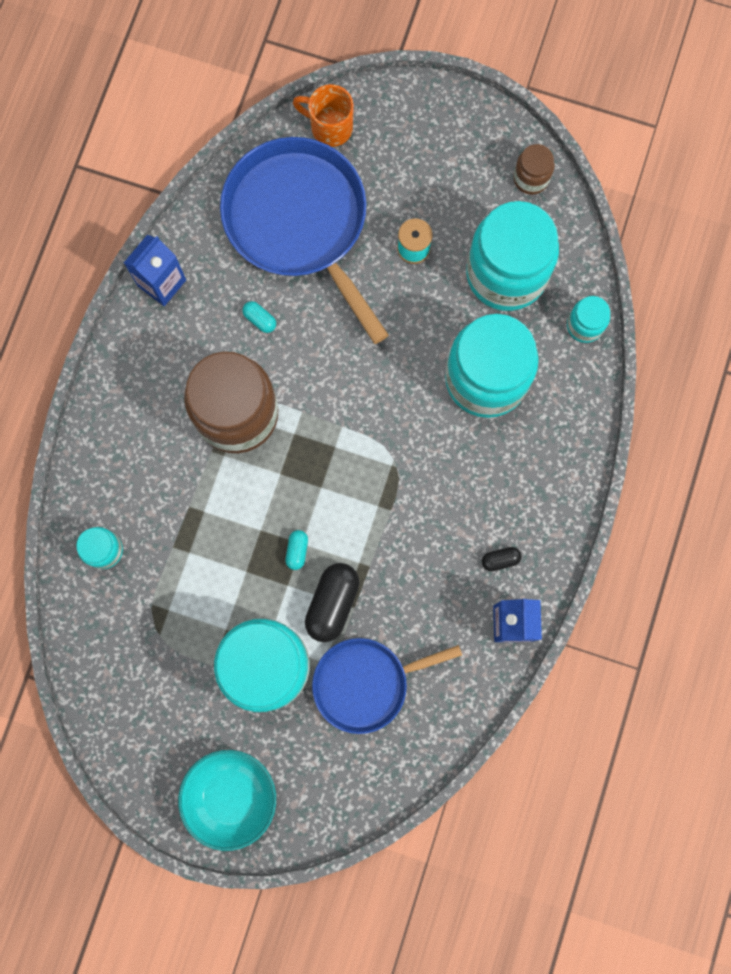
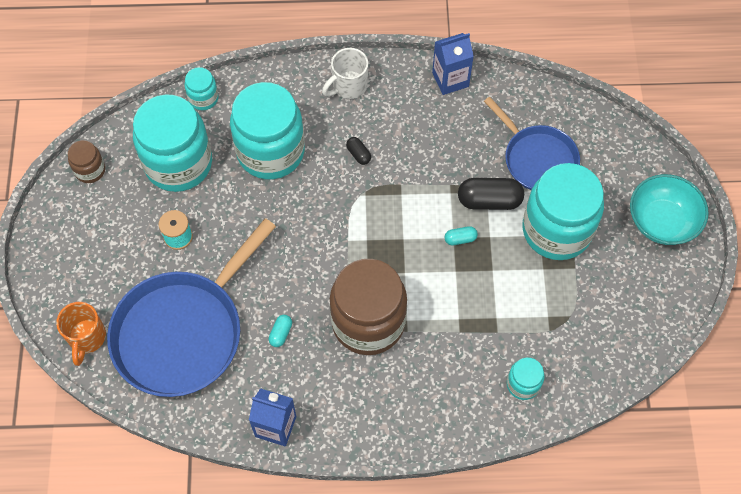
camera: 110 degrees left, 15 degrees down
(500, 560) = (407, 100): black capsule -> black capsule (358, 154)
(544, 497) = (348, 86): none -> white mug

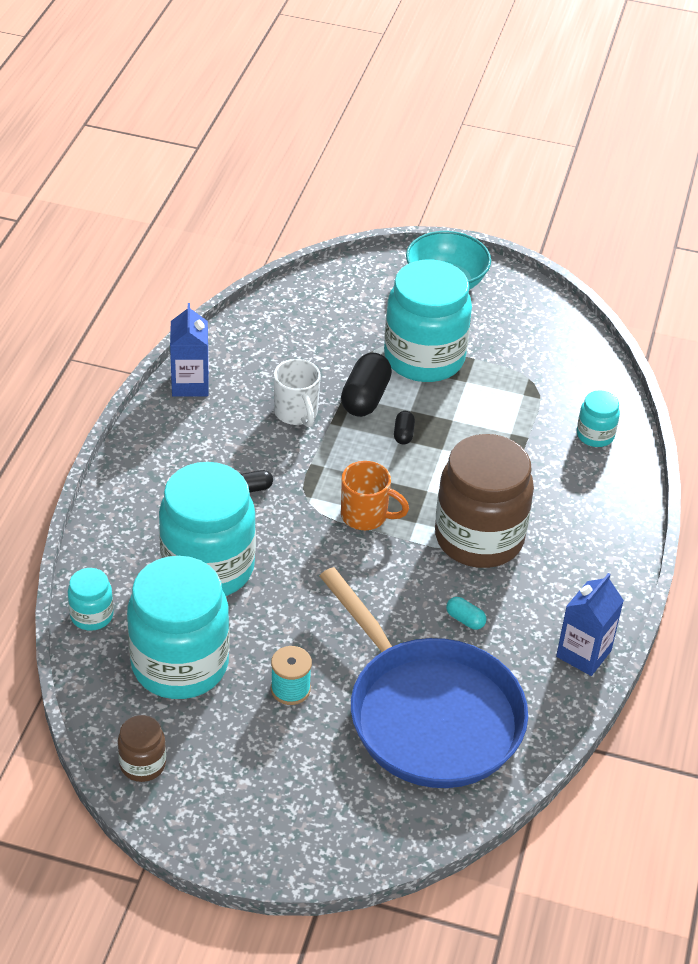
camera: 75 degrees left, 20 degrees down
(87, 338) = (401, 820): orange mug -> orange mug (366, 516)
(348, 86) = (151, 472): white mug -> white mug (296, 413)
(460, 239) = (403, 434): turquoise capsule -> black capsule
(537, 159) = (330, 347): blue pan -> none

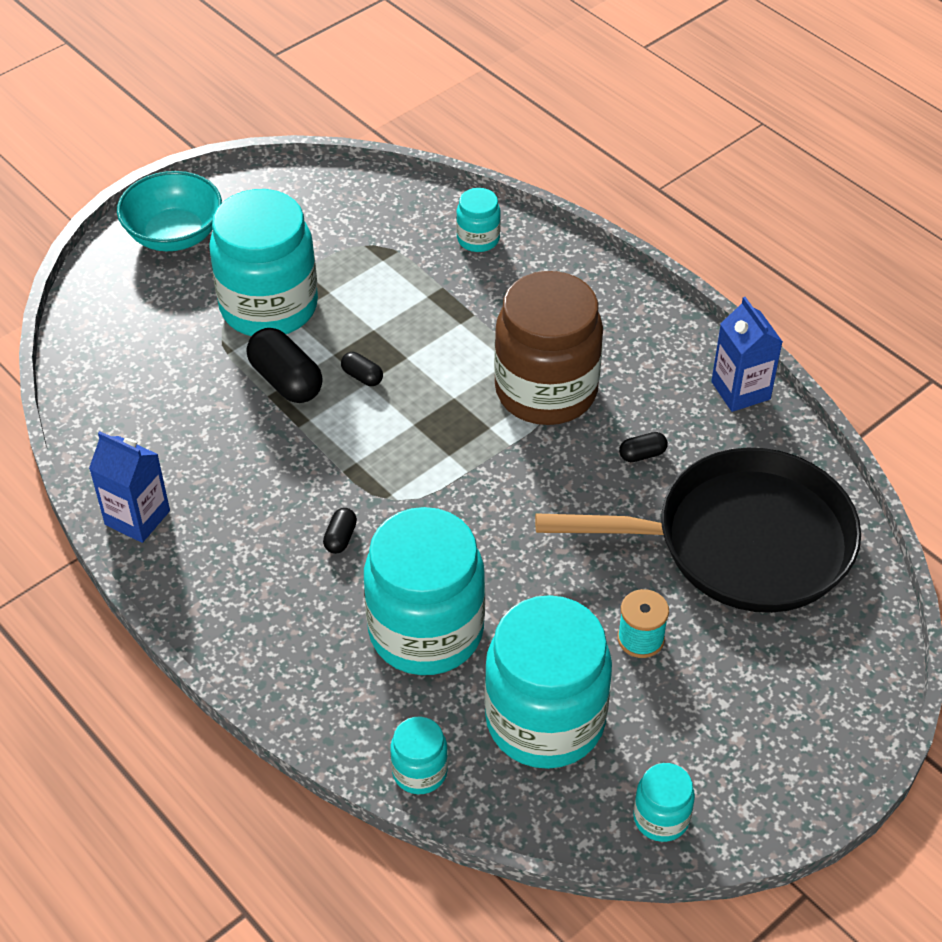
camera: 55 degrees left, 5 degrees up
(142, 764) = (661, 818): brown jar -> turquoise jar
(296, 413) = (261, 447): white mug -> none
(366, 516) = (452, 462): orange mug -> none
(430, 715) = (743, 542): blue pan -> black pan
(465, 619) = (642, 454): turquoise capsule -> black capsule

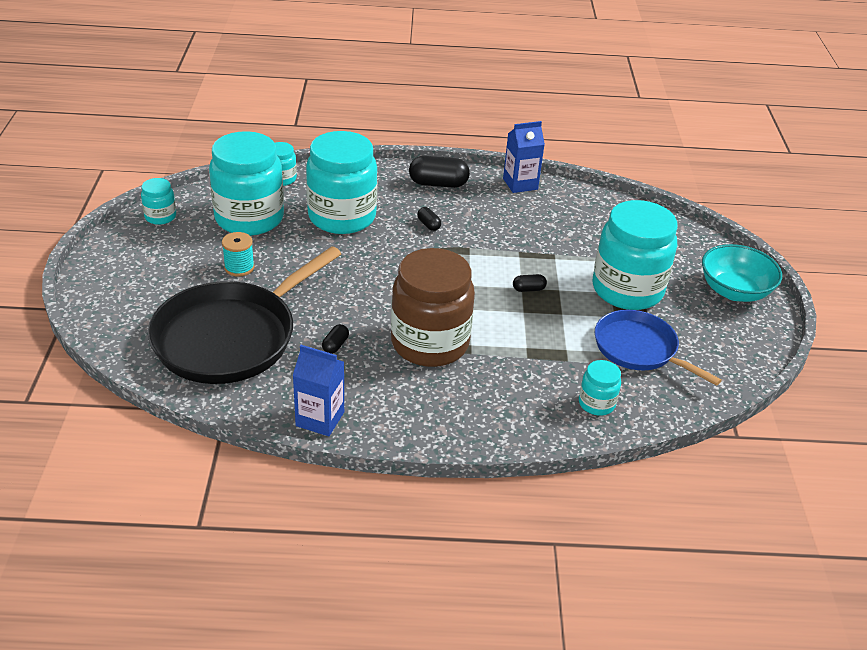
camera: 130 degrees right, 10 degrees down
(286, 381) = (558, 265): black capsule -> black capsule (438, 184)
(362, 252) = (638, 349): none -> blue pan

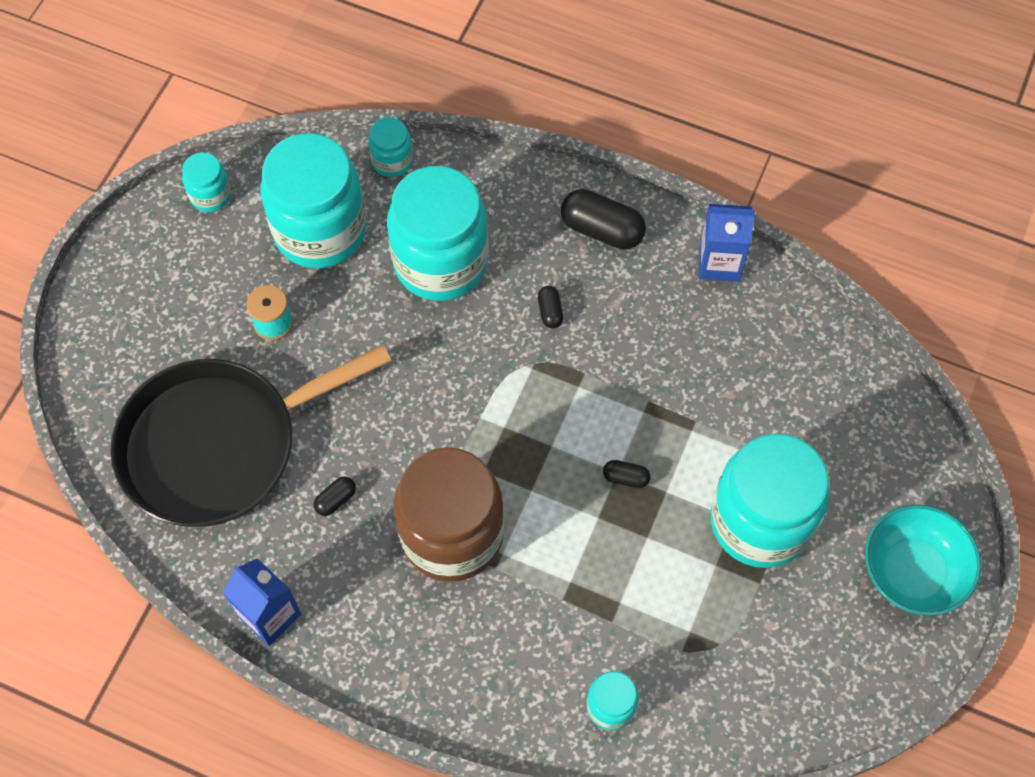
camera: 25 degrees right, 25 degrees up
(638, 349) = (716, 633): blue pan -> none

